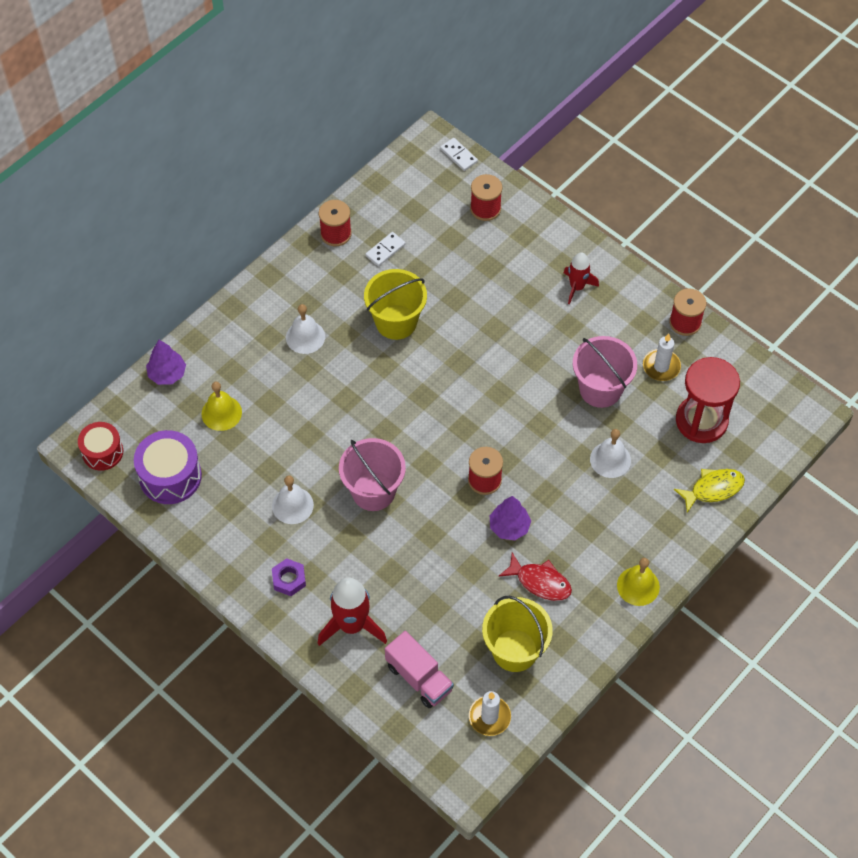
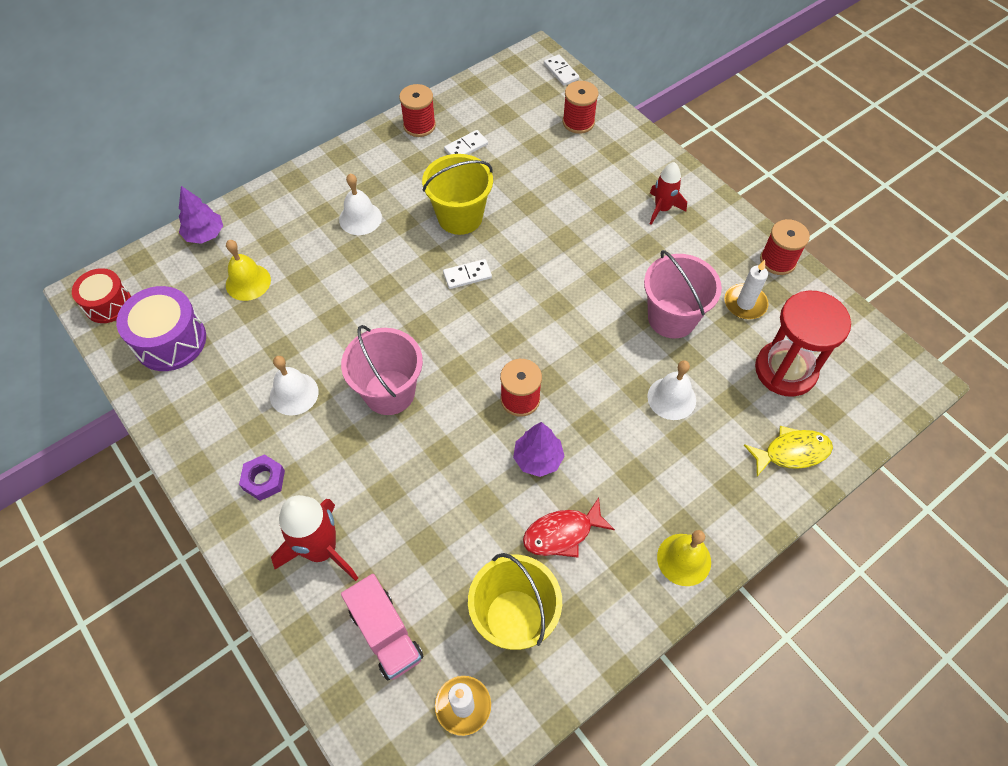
camera: 10 degrees right, 0 degrees up
(415, 377) = (467, 275): none -> white domino
(540, 582) = (562, 533): red fish -> red fish turned 120 degrees clockwise

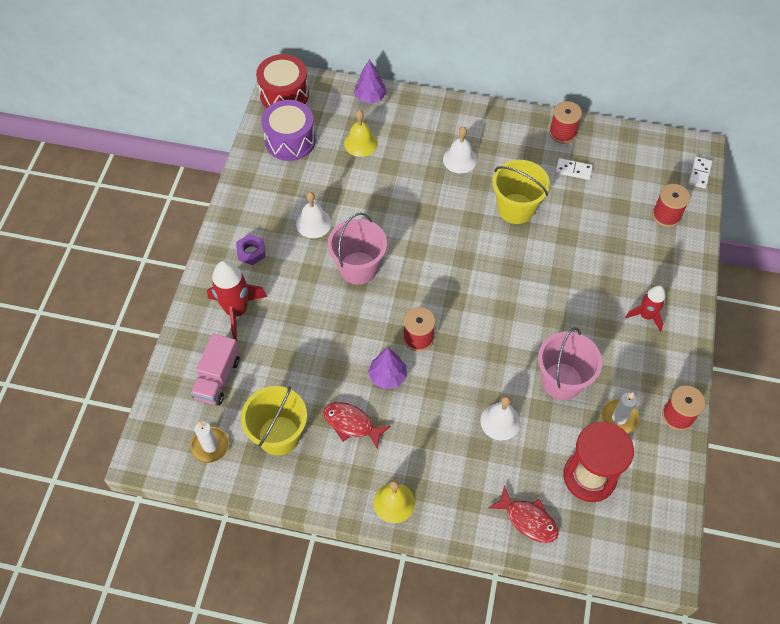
camera: 50 degrees right, 0 degrees up
(108, 304) = (284, 94): red drum -> red drum, size x1.50
(467, 275) = (477, 245): white domino -> none
(791, 452) = (528, 520): yellow fish -> red fish

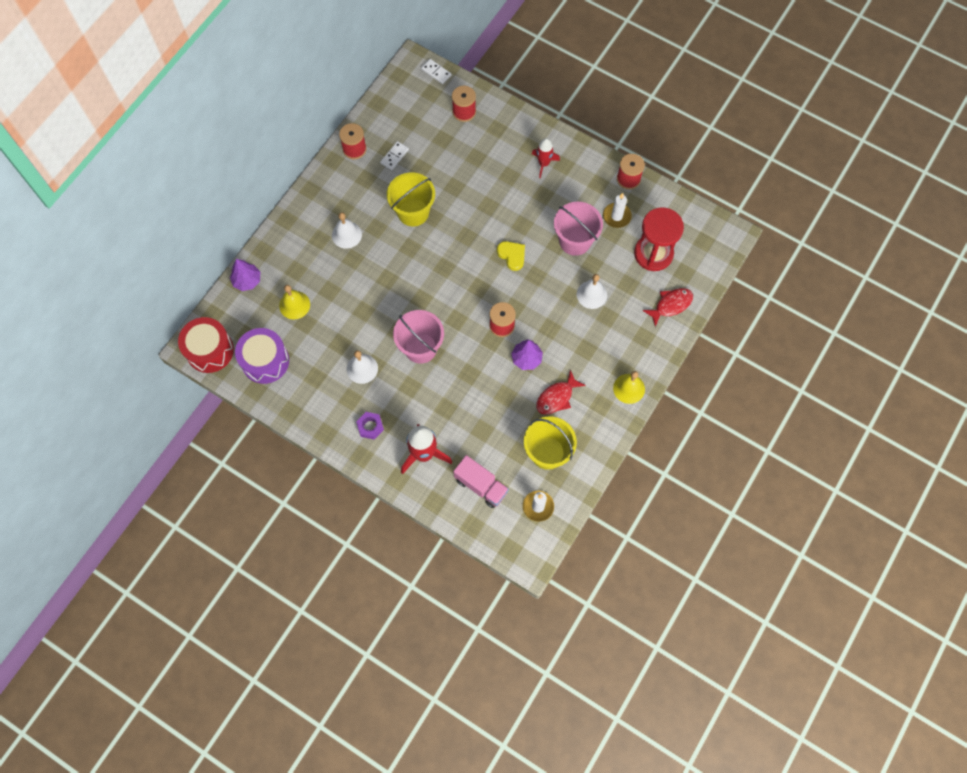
camera: 70 degrees left, 10 degrees up
(510, 320) = (512, 255): none -> yellow heart

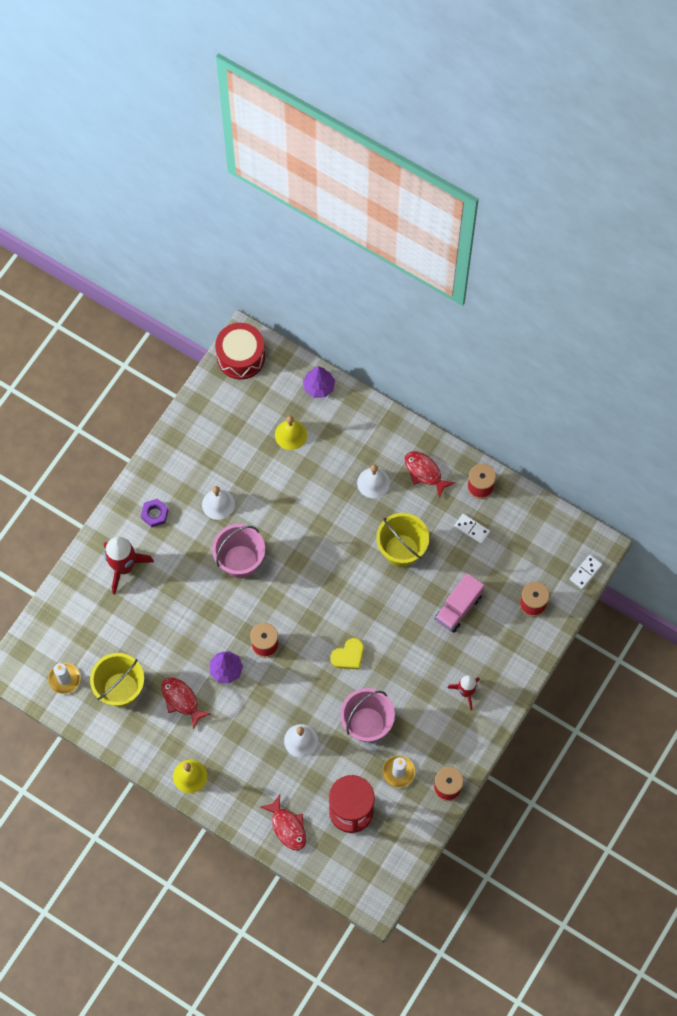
camera: 90 degrees right, 0 degrees up
(265, 361) = (228, 410): purple drum -> none
(338, 193) = (424, 472): none -> red fish
(481, 485) = (88, 623): pink truck -> pink truck (458, 608)

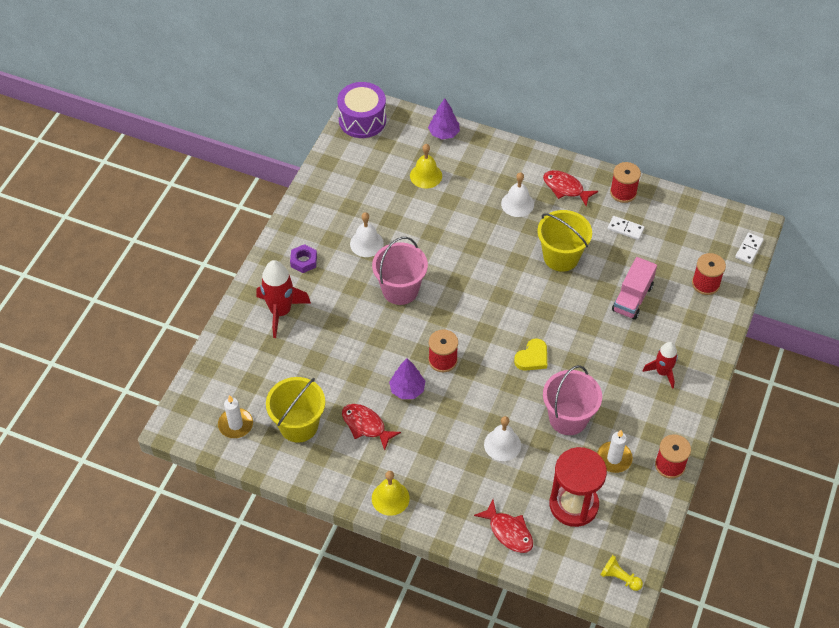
camera: 10 degrees left, 15 degrees down
(241, 357) = (362, 120): red drum -> purple drum
(374, 887) = (619, 578): none -> yellow pawn

